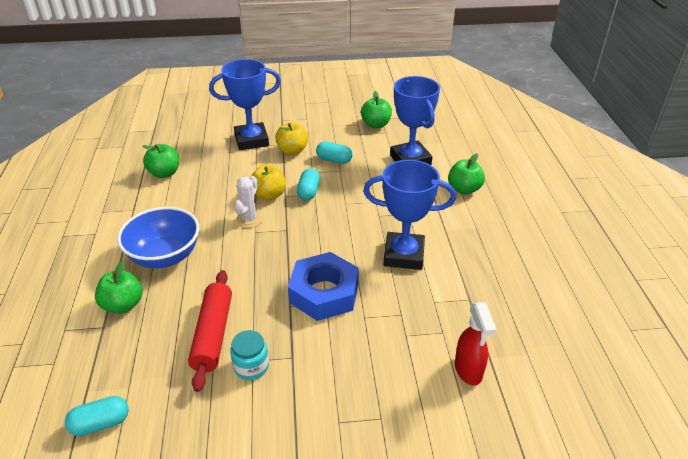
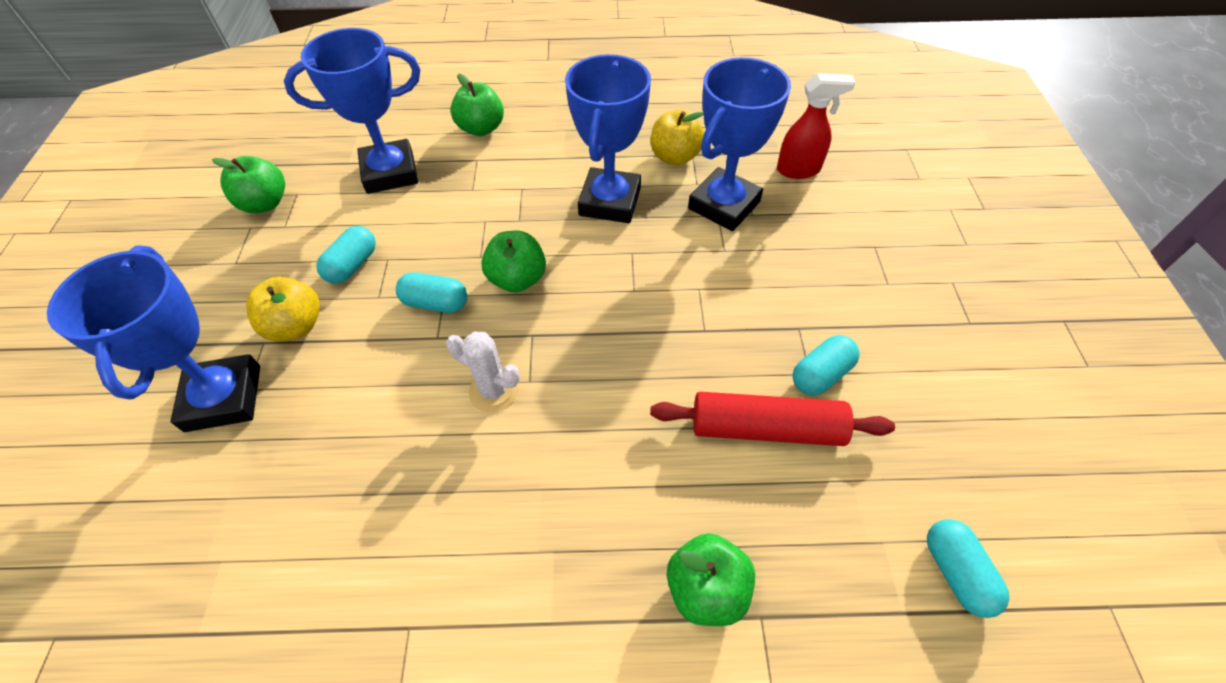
camera: 85 degrees left, 15 degrees up
(164, 173) = (283, 575): green apple -> green apple (517, 279)
(165, 256) = (577, 530): blue bowl -> none
(251, 366) = (821, 374): turquoise jar -> turquoise capsule
(269, 195) = (428, 362): yellow apple -> yellow apple (675, 157)
(324, 293) = (679, 290): blue nut -> none
(412, 318) = (724, 205): none -> blue trophy

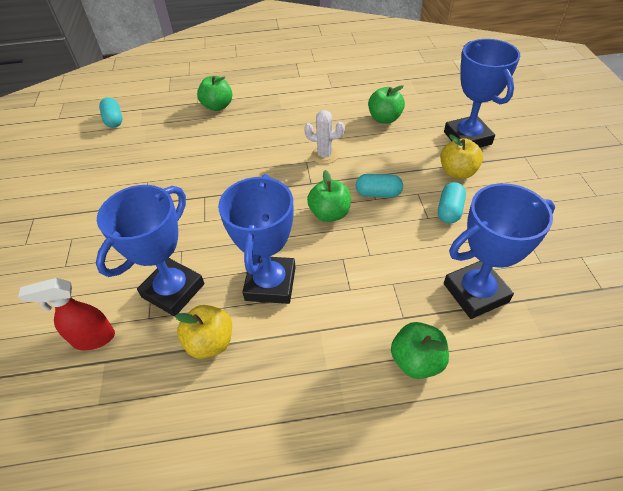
camera: 175 degrees right, 5 degrees down
(265, 203) = (558, 250): green apple -> green apple (384, 119)
(766, 428) = (179, 156): red rolling pin -> none
(821, 374) = (141, 181): turquoise capsule -> none

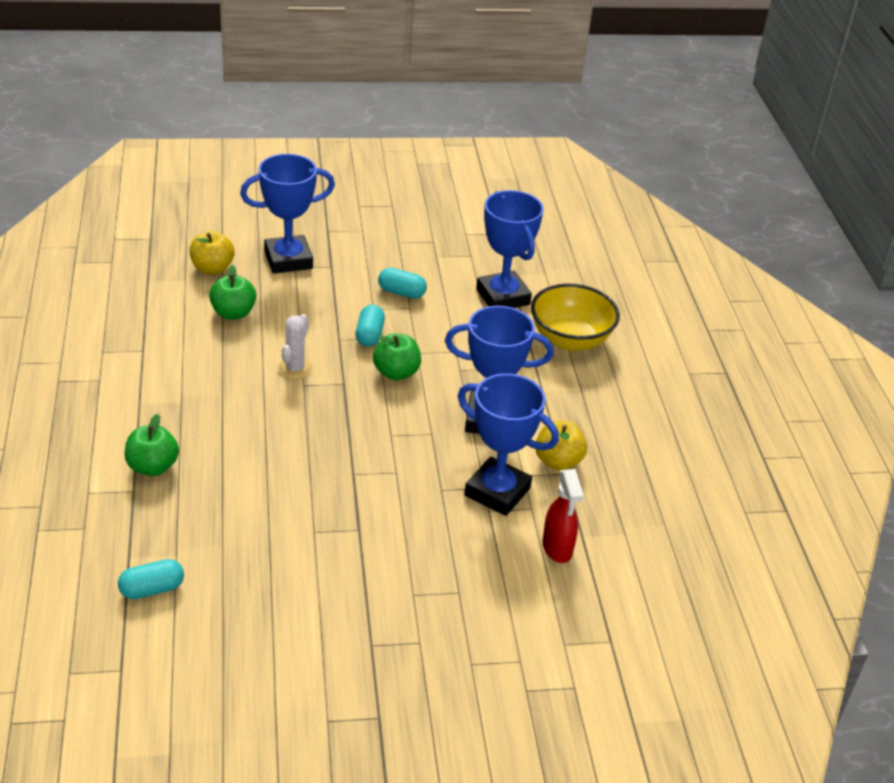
camera: 95 degrees left, 10 degrees down
(416, 361) = (570, 339): green apple -> yellow bowl
(457, 172) = (345, 277): yellow apple -> yellow apple (212, 268)

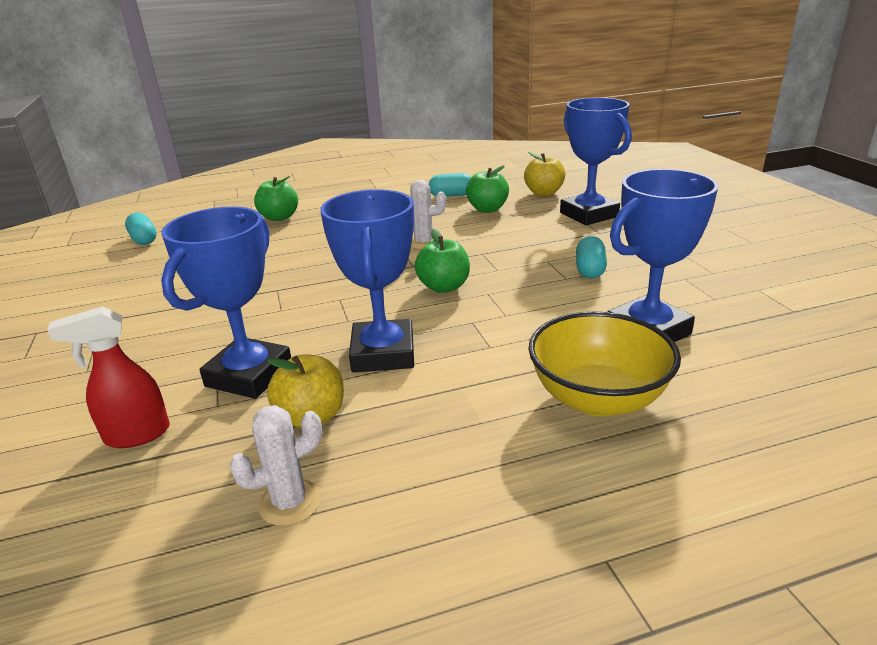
camera: 85 degrees right, 10 degrees down
(369, 335) = (499, 265): turquoise capsule -> turquoise capsule (451, 195)
(636, 474) = (290, 502): none -> white cactus

